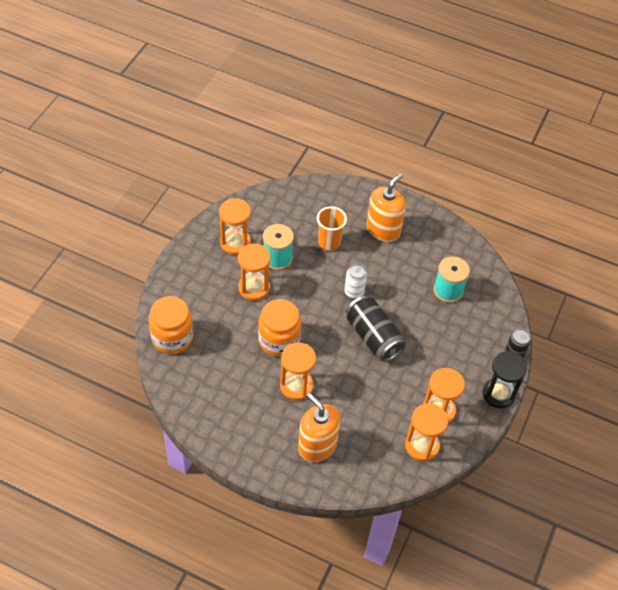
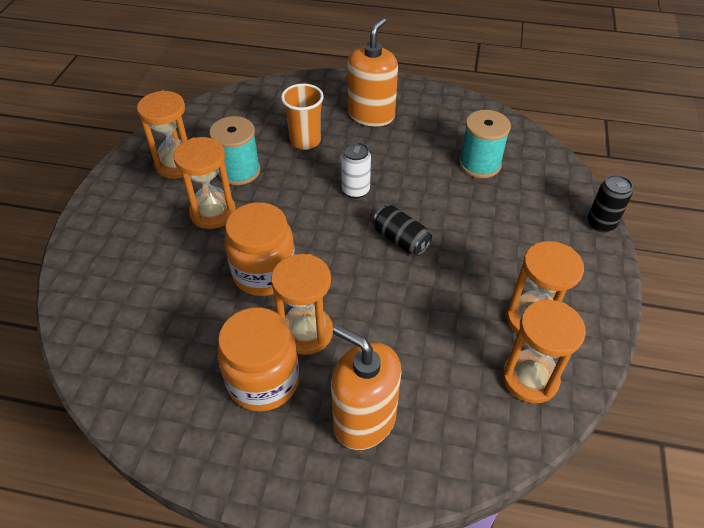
camera: 10 degrees left, 5 degrees down
(172, 337) = (96, 304): orange jar -> orange jar (263, 381)
(373, 337) = (400, 240): black can -> black can, size x0.60
(498, 394) = (605, 276): black hourglass -> none

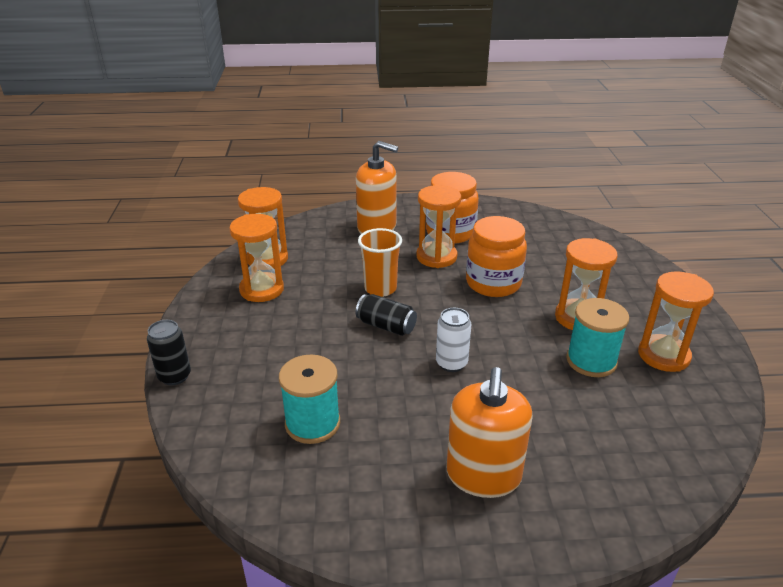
camera: 165 degrees right, 15 degrees down
(305, 141) = (546, 413): orange cup -> orange cup (380, 288)

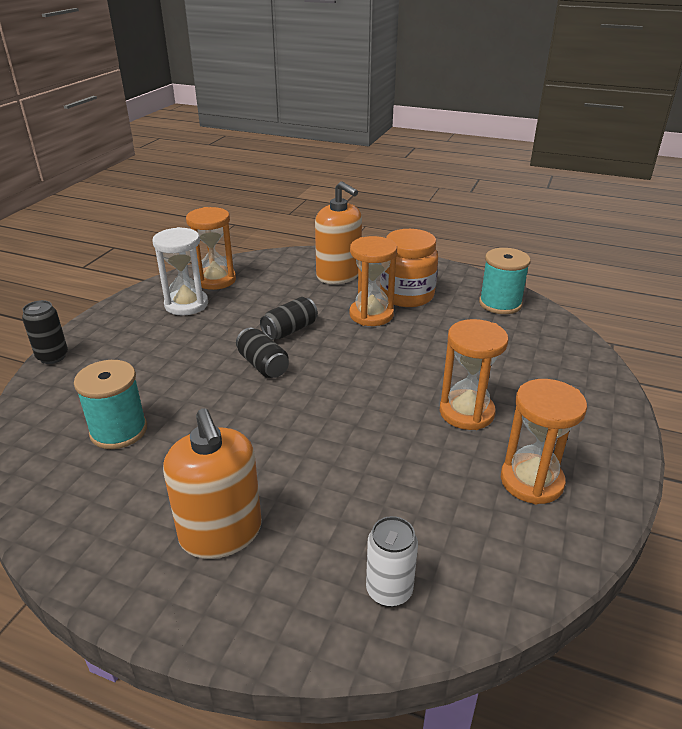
camera: 25 degrees right, 0 degrees up
(261, 289) = (186, 305): orange hourglass -> white hourglass
(380, 288) = (290, 330): orange cup -> black can
(451, 363) = (291, 417): white can -> white can (389, 590)
(483, 475) = (221, 533): orange soap dispenser -> orange soap dispenser turned 60 degrees counterclockwise
(493, 283) = (405, 354): orange jar -> none
(591, 361) = (439, 460): turquoise spool -> turquoise spool (500, 304)

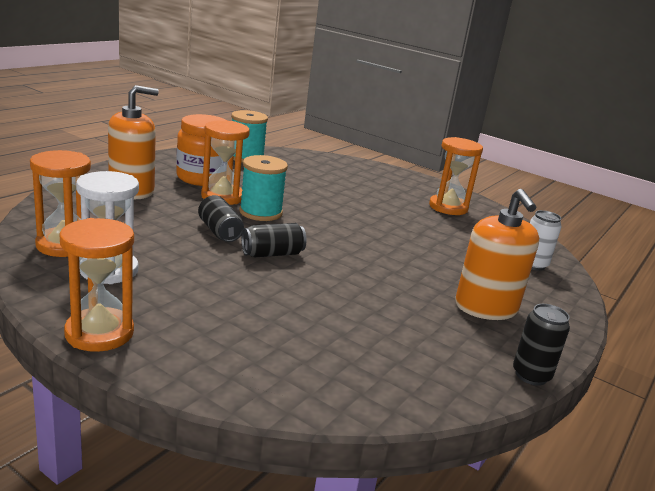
camera: 80 degrees left, 10 degrees down
(52, 357) = (158, 374): black can -> black can (531, 375)
(119, 431) = (344, 339): turquoise spool -> turquoise spool (260, 212)
(221, 533) = (486, 308): orange soap dispenser -> orange soap dispenser turned 90 degrees clockwise
(466, 412) = (377, 204): orange hourglass -> orange hourglass (99, 333)

